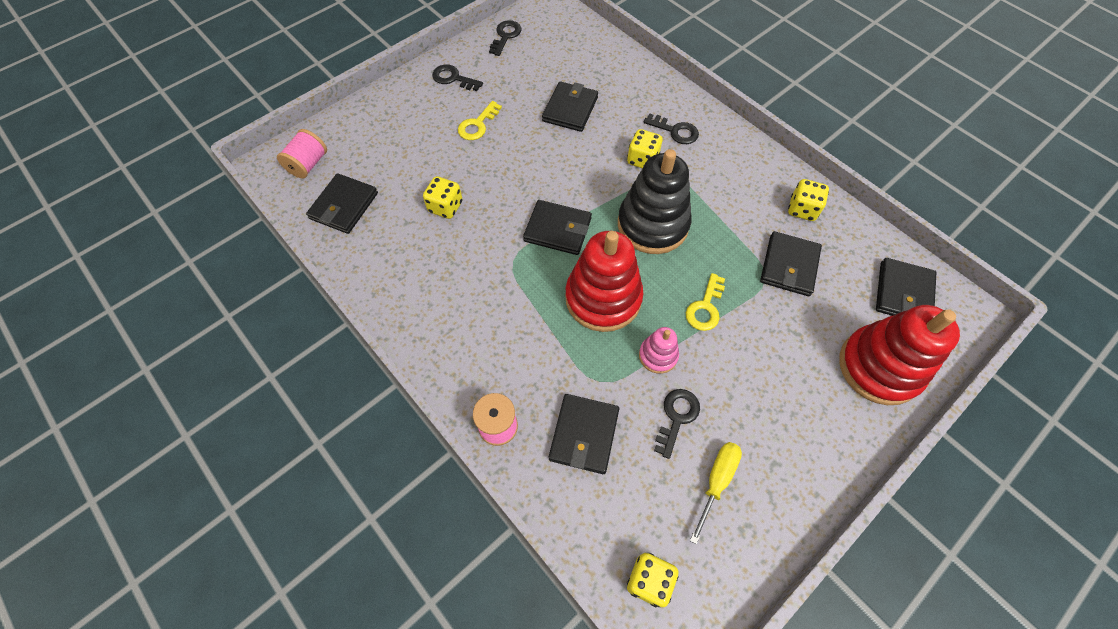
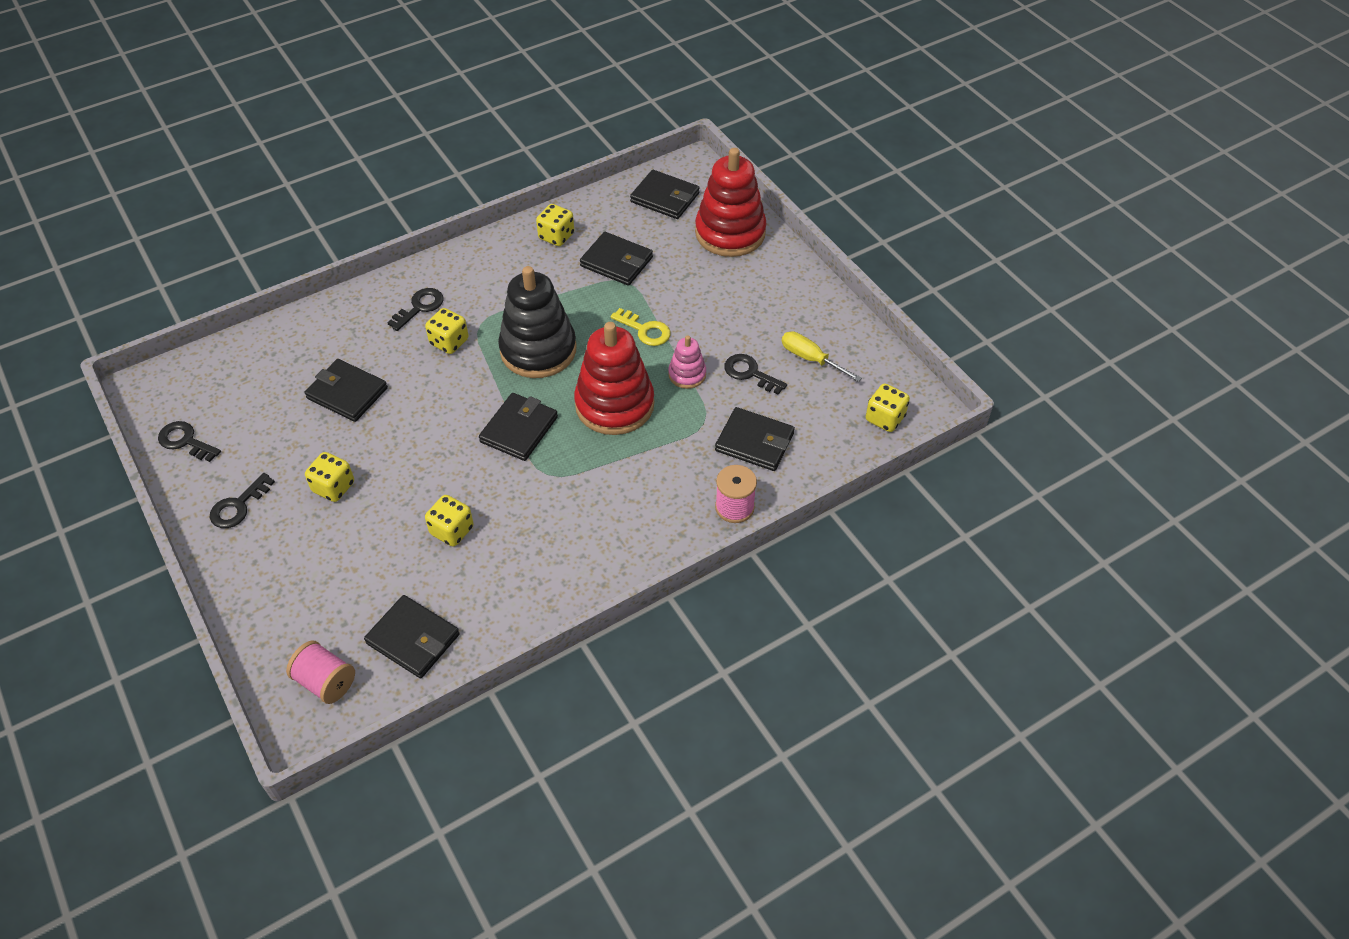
camera: 80 degrees left, 10 degrees down
(477, 125) = (333, 487): yellow key -> yellow dice

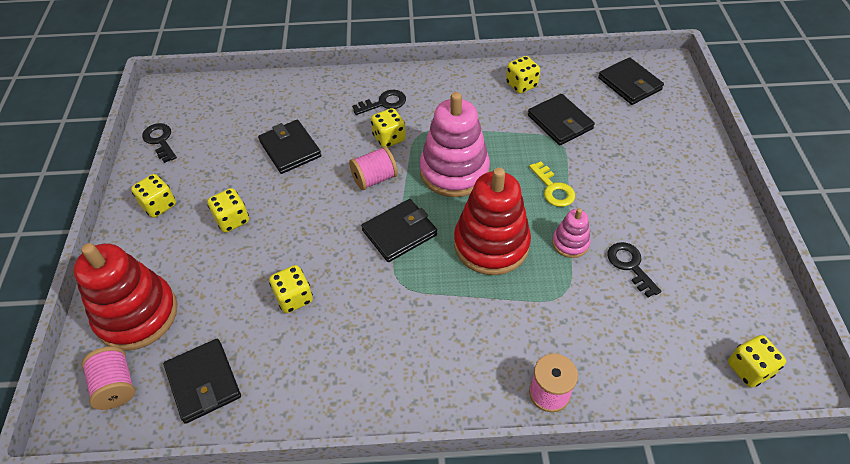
camera: 30 degrees right, 0 degrees up
(238, 506) = (159, 205): black key -> yellow dice
(460, 388) = (374, 179): none -> pink spool
(538, 350) = (454, 171): black stacking toy -> pink stacking toy
(730, 233) = (673, 132): red stacking toy -> red stacking toy (137, 315)
(754, 442) = (601, 335): black wallet -> none
(811, 359) = (697, 276): yellow screwdriver -> none

